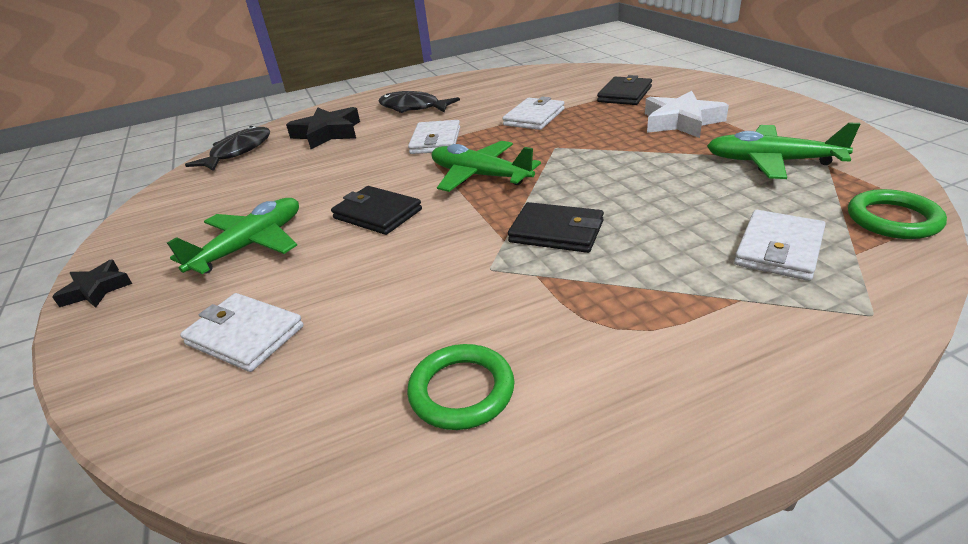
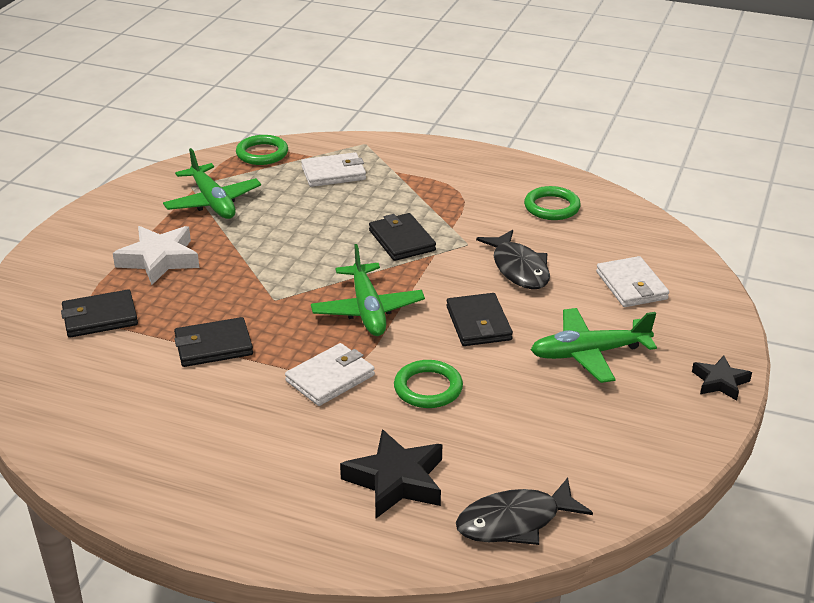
camera: 140 degrees left, 0 degrees up
(363, 166) = (428, 388): none -> green ring
(413, 108) = (260, 461): black fish -> black fish (519, 269)
(534, 117) = (213, 346): white wallet -> black wallet

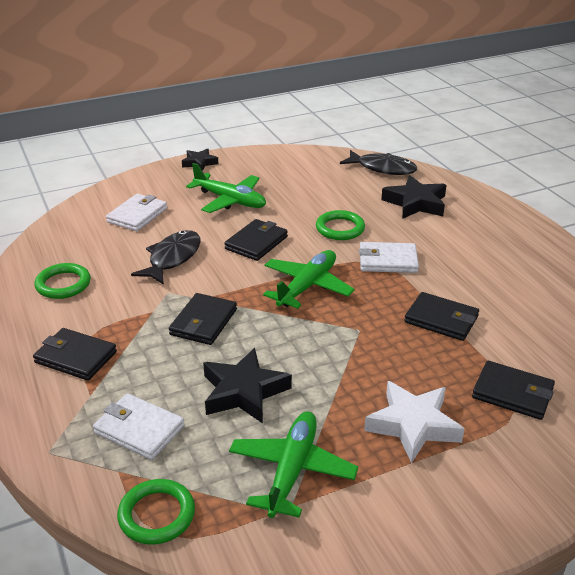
camera: 135 degrees left, 0 degrees up
(301, 219) = (243, 392): none -> black star
(443, 179) = (75, 357): none -> black wallet

